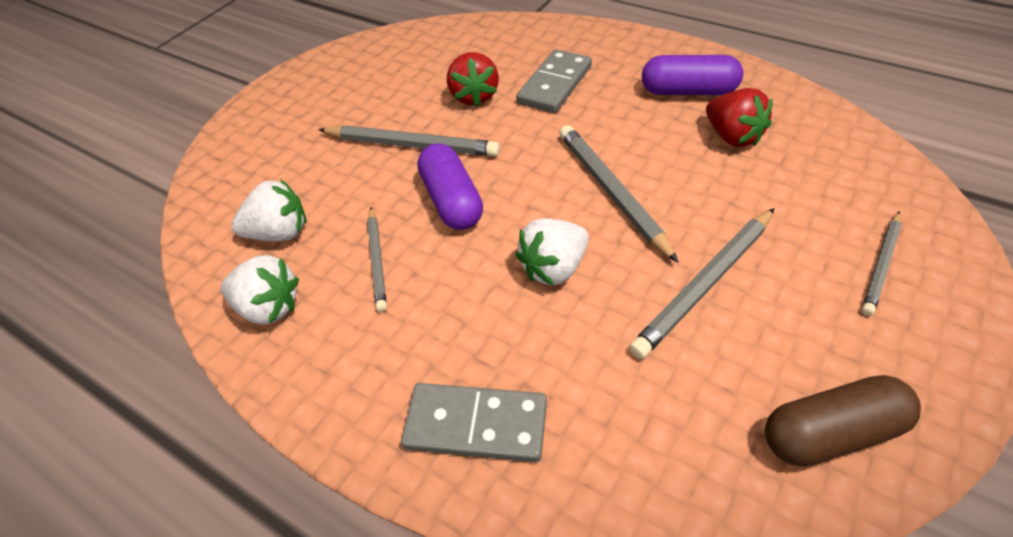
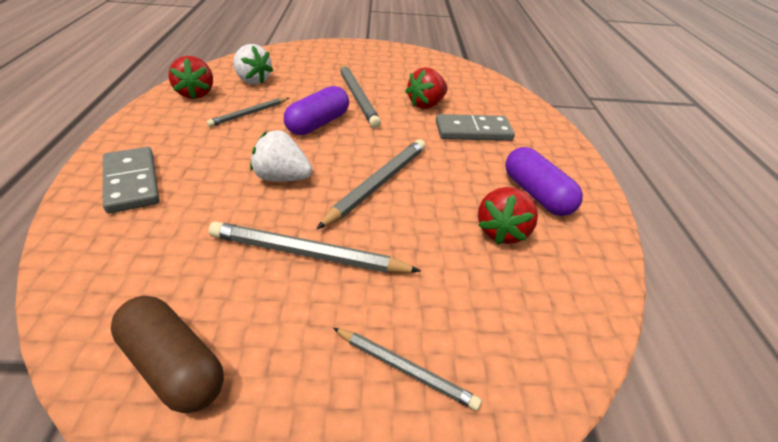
camera: 50 degrees right, 10 degrees down
(269, 307) = (195, 94): white strawberry -> red strawberry
(881, 265) = (405, 370): grey pencil -> grey pencil turned 150 degrees counterclockwise

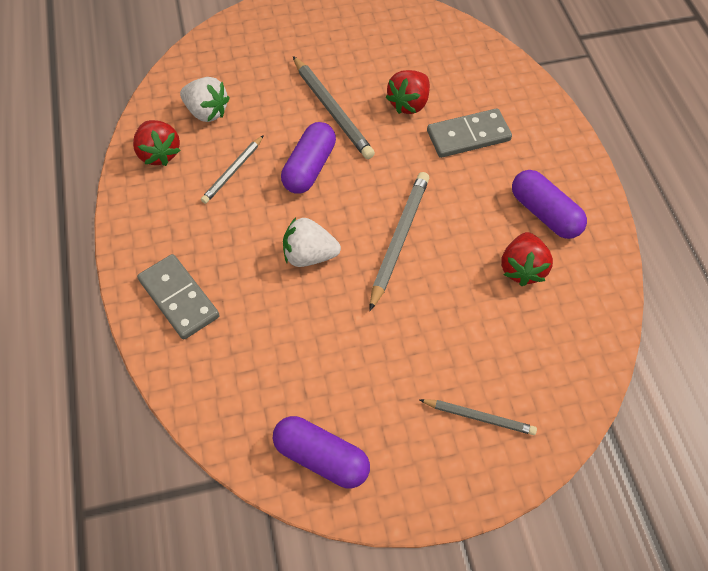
camera: 10 degrees left, 20 degrees up
(173, 367) = (321, 457): brown capsule -> purple capsule
(307, 253) = (370, 336): grey pencil -> none

